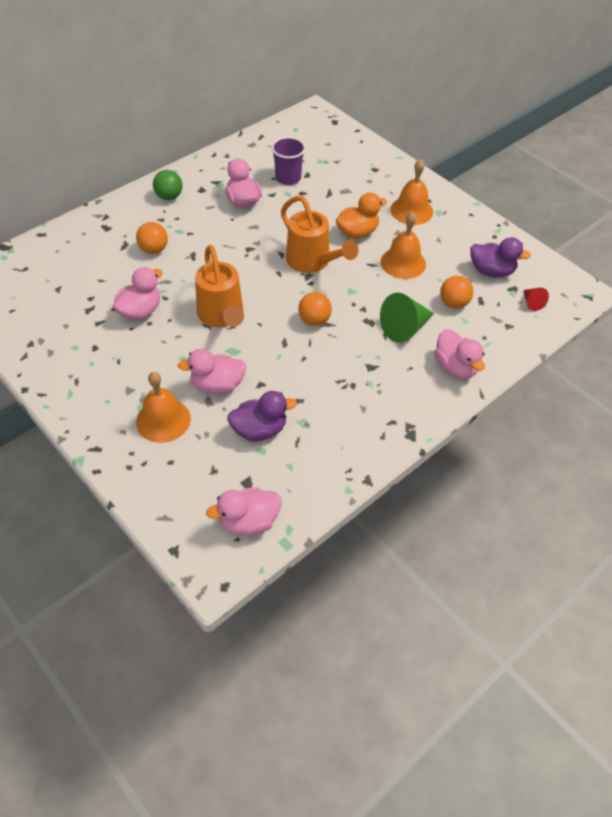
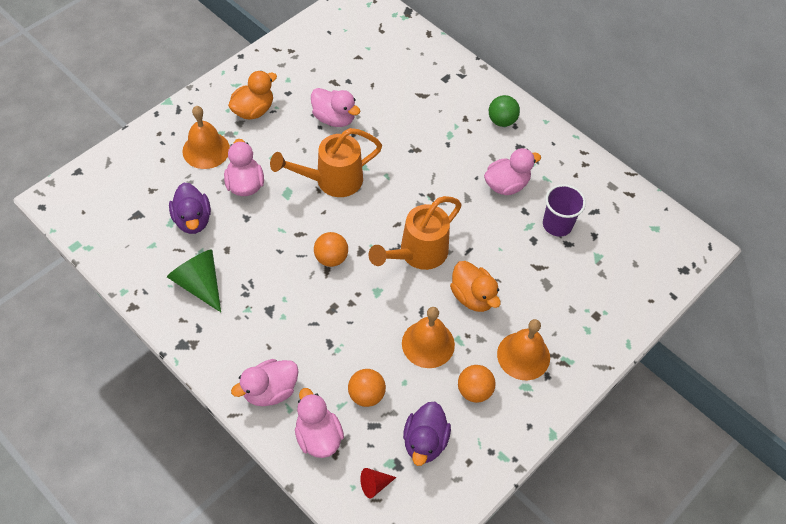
camera: 85 degrees right, 5 degrees up
(113, 377) = (253, 110): none -> orange duck
(154, 249) = (419, 118): orange ball -> orange ball (474, 391)
(248, 522) = (98, 218): pink duck -> pink duck (318, 436)
(404, 328) = (325, 342): green cone -> green cone (199, 284)

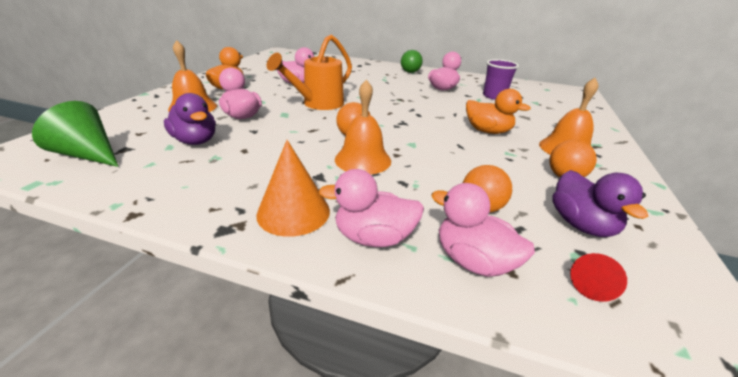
camera: 25 degrees left, 25 degrees down
(199, 284) = (224, 177): green cone -> green cone (88, 155)
(231, 345) = (293, 212): none -> orange cone
(270, 391) = (373, 237): pink duck -> pink duck turned 60 degrees clockwise
(418, 254) = (421, 121): orange watering can -> none
(428, 344) = (489, 161): orange bell -> orange bell (363, 160)

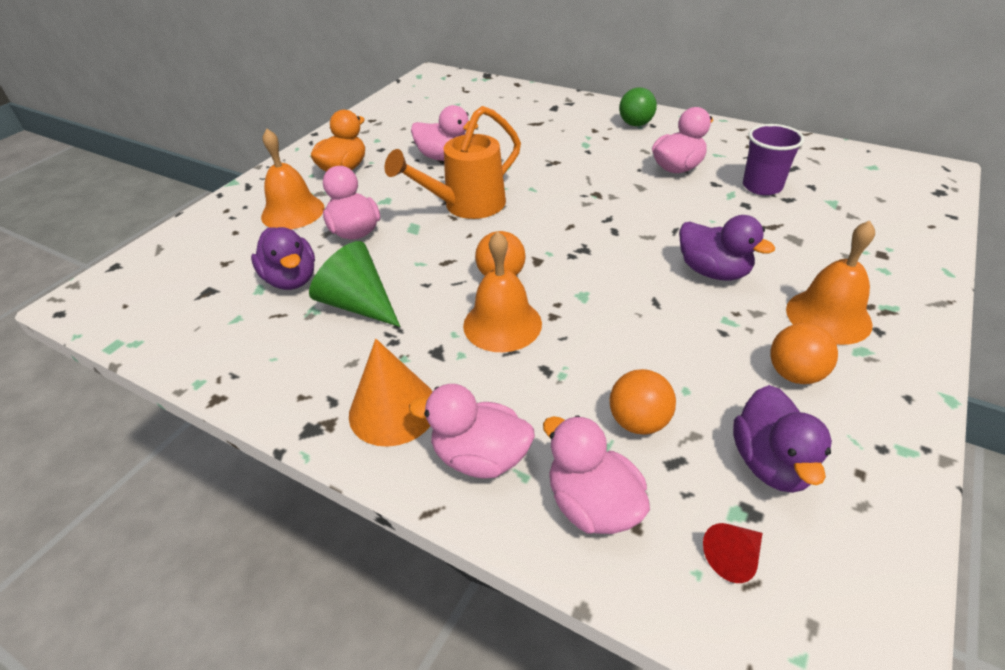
camera: 15 degrees right, 10 degrees up
(88, 155) = (168, 300): green cone -> green cone (358, 304)
(487, 131) = (713, 271): orange duck -> purple duck

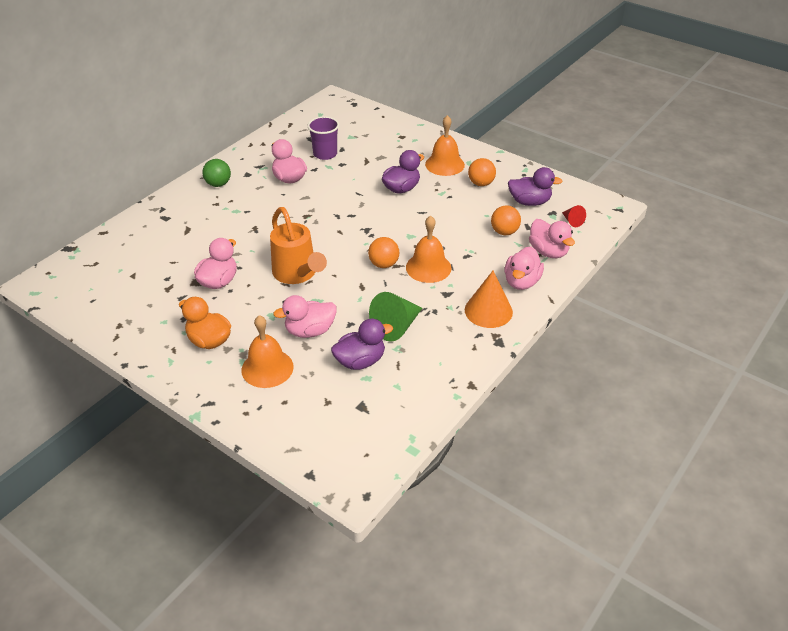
camera: 85 degrees left, 0 degrees up
(592, 505) = (548, 252): pink duck -> pink duck turned 90 degrees counterclockwise

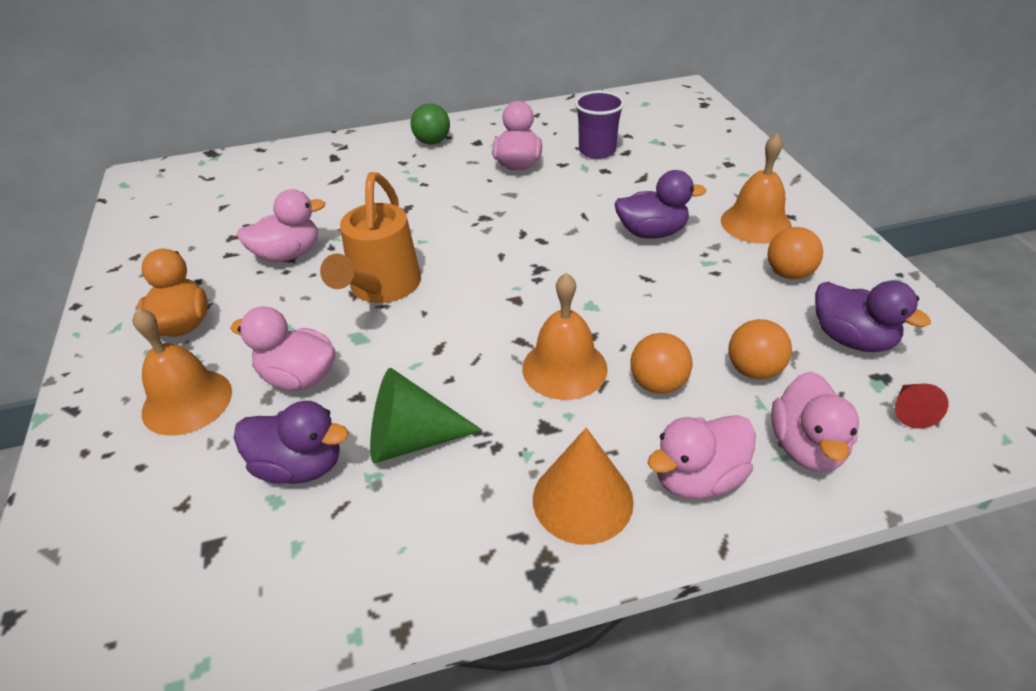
camera: 40 degrees right, 0 degrees up
(383, 264) = (505, 330): orange ball -> orange ball (658, 384)

